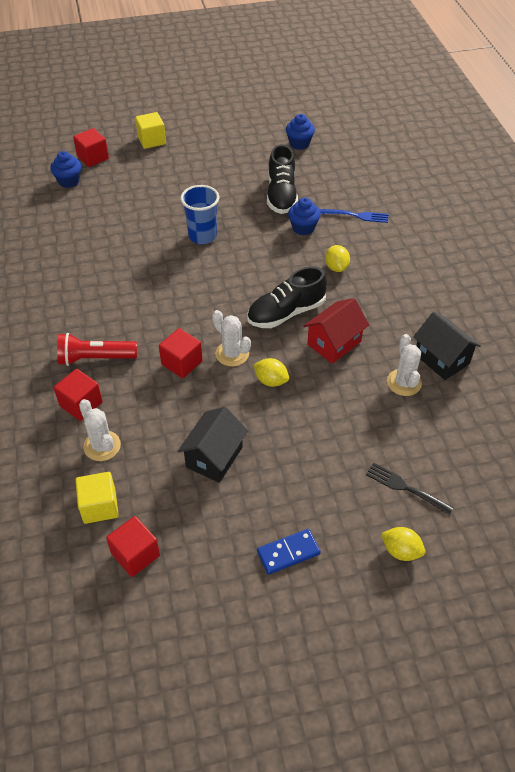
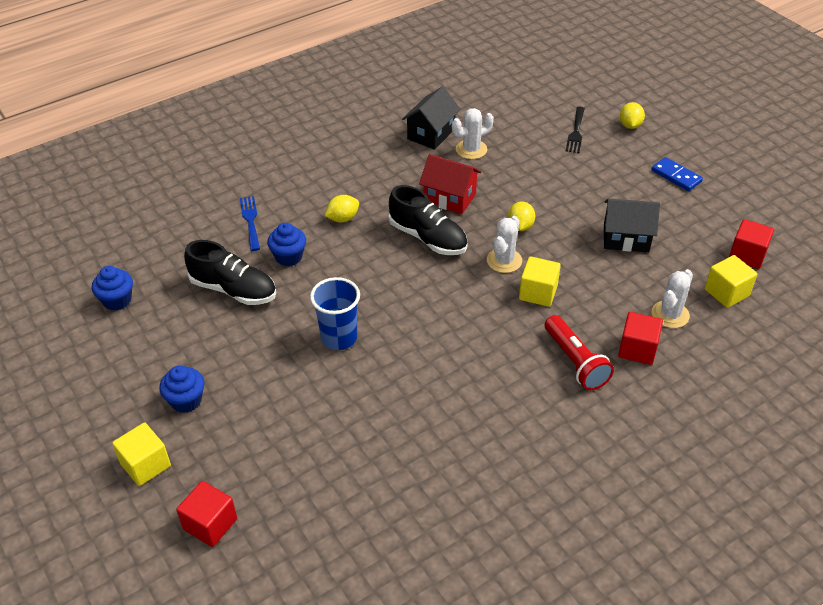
camera: 110 degrees left, 5 degrees down
(69, 181) = (279, 529): blue cupcake -> blue cupcake (186, 401)
(182, 363) = (538, 293): red cube -> yellow cube
(281, 195) = (233, 290): black shoe -> black shoe turned 45 degrees clockwise

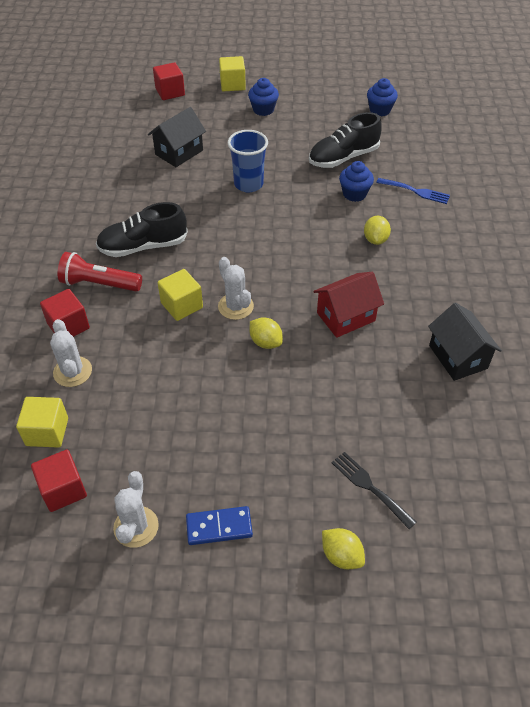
camera: 125 degrees right, 5 degrees up
(428, 238) = (306, 276): black shoe -> black shoe (143, 246)
(471, 149) = (407, 373): white cactus -> white cactus (136, 527)
(626, 238) = (179, 408): black house -> black house (179, 152)

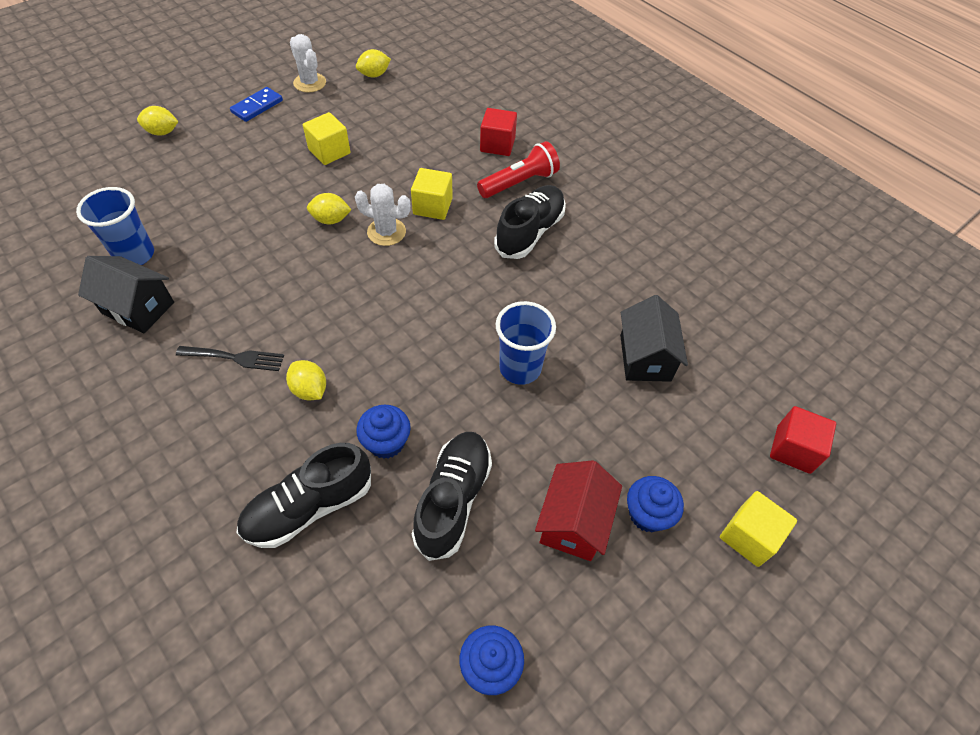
camera: 135 degrees right, 5 degrees up
(47, 432) = (422, 90): yellow cube -> yellow cube (329, 151)
(63, 489) = (374, 75): red cube -> yellow lemon
(72, 372) = (452, 123): white cactus -> none
(346, 317) = (276, 282): red house -> red house (573, 522)
(369, 487) = (165, 174): black fork -> black fork (235, 358)
(416, 191) = (309, 507): blue fork -> black shoe
(440, 407) = (135, 255): none -> blue cup

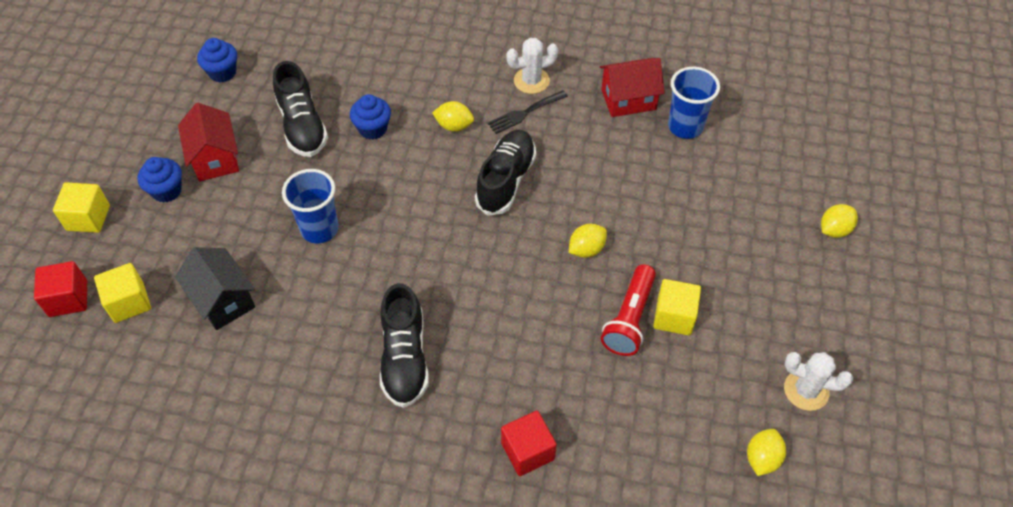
camera: 145 degrees right, 0 degrees up
(138, 308) = (628, 99): black house -> red house
(257, 106) = (806, 319): blue domino -> none
(309, 507) = (386, 74): black shoe -> black shoe (506, 180)
(386, 232) = (529, 270): white cactus -> white cactus (531, 81)
(432, 206) = (517, 324): yellow cube -> yellow cube (129, 302)
(519, 182) = (462, 413): red flashlight -> red flashlight (629, 319)

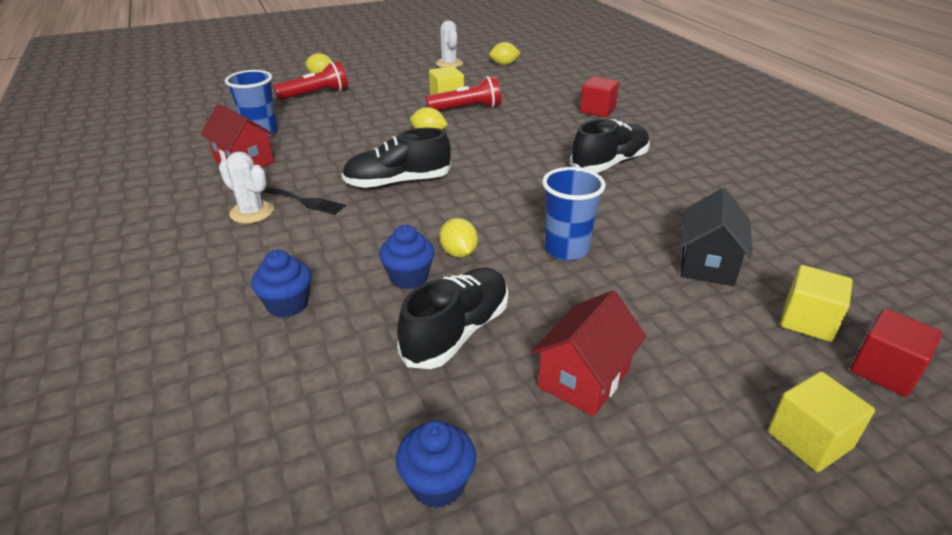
camera: 125 degrees left, 20 degrees down
(167, 191) = (677, 390): blue cupcake -> blue cupcake (287, 305)
(454, 126) = (356, 230): yellow lemon -> yellow lemon (459, 253)
(771, 202) = (315, 94): none -> red flashlight

